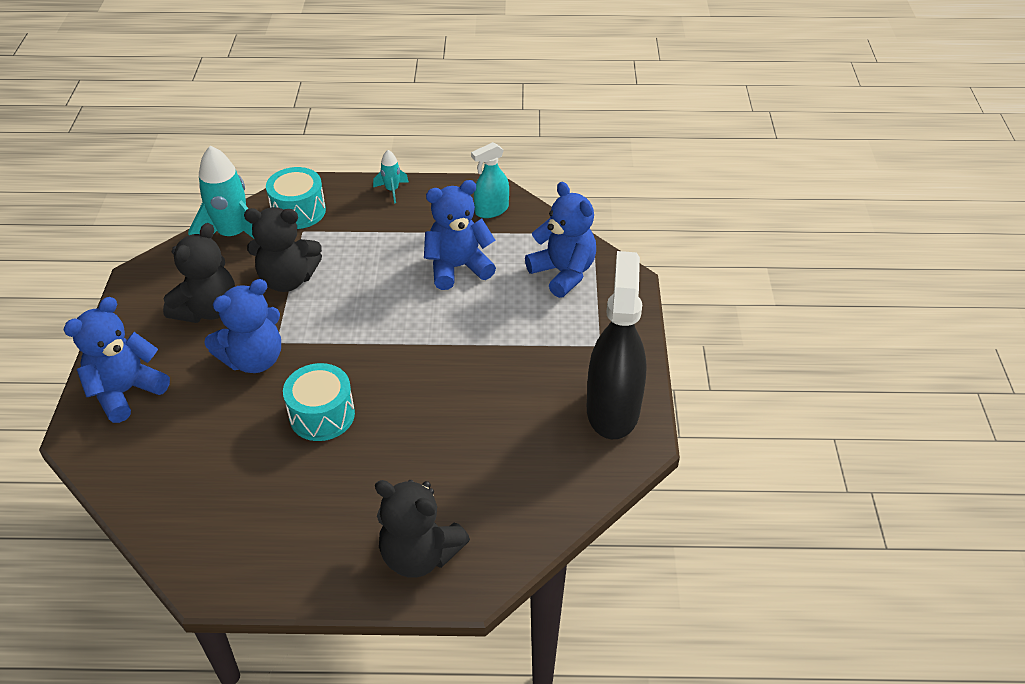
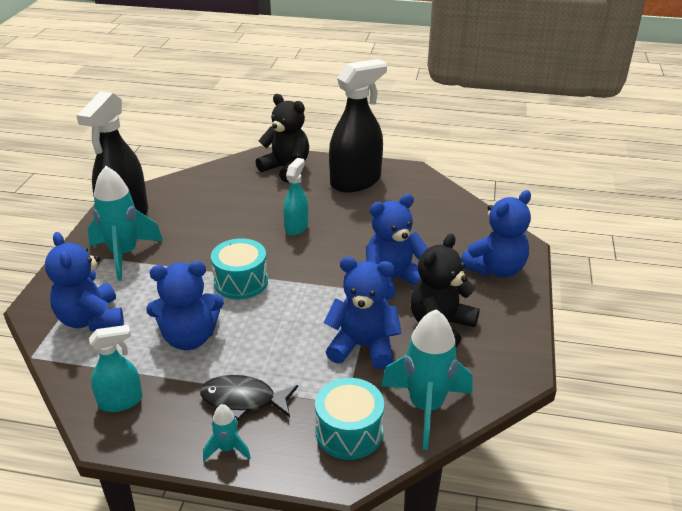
camera: 170 degrees left, 10 degrees down
(288, 279) = (363, 347): black teddy bear -> blue teddy bear
(302, 537) = (356, 181): none -> black spray bottle
(322, 415) = (338, 238): turquoise drum -> turquoise drum (241, 282)
(380, 426) = (296, 227): none -> turquoise spray bottle
(389, 223) = (243, 400): none -> black fish
(578, 353) = (124, 254): none -> turquoise rocket

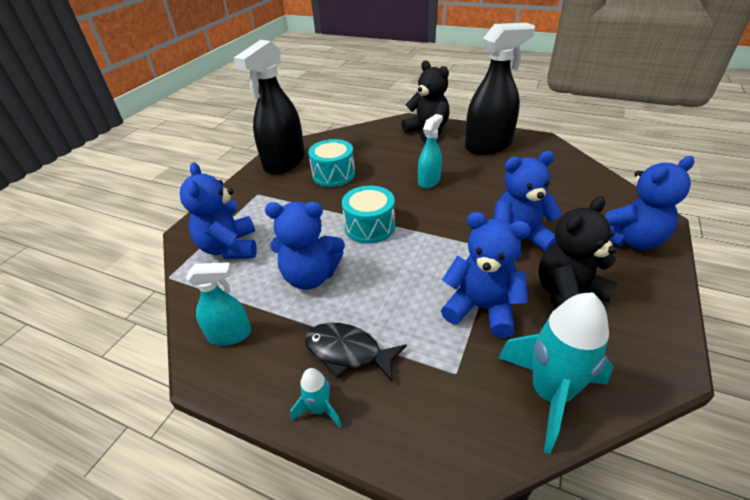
camera: 15 degrees right, 5 degrees up
(124, 254) = (275, 192): turquoise rocket -> none
(349, 432) = (456, 412): turquoise drum -> turquoise drum (333, 174)

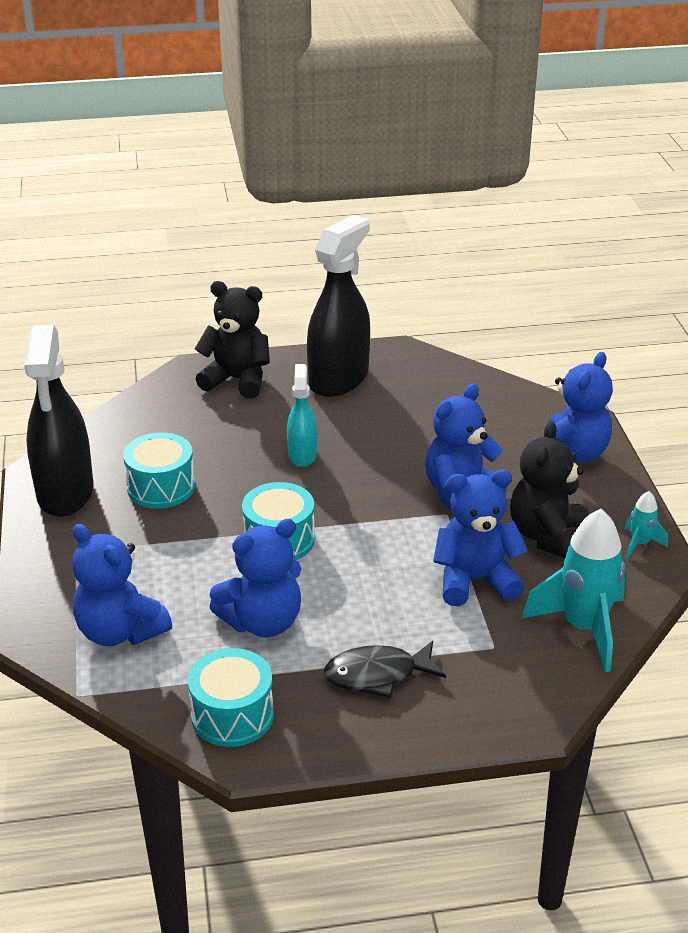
camera: 35 degrees left, 5 degrees down
(230, 335) = (232, 715): turquoise spray bottle -> turquoise drum
(320, 409) = (395, 730): turquoise rocket -> turquoise rocket (640, 544)

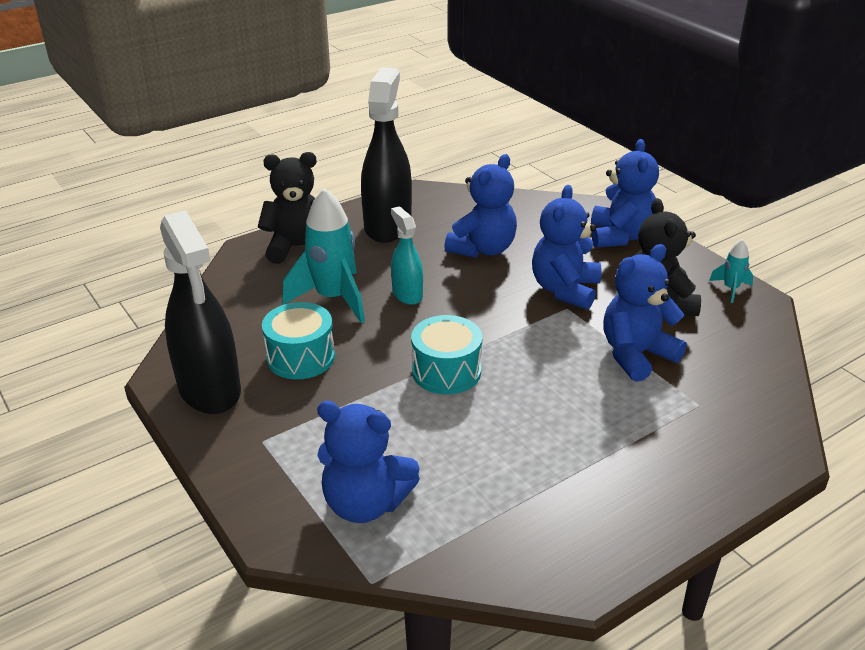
camera: 25 degrees left, 0 degrees up
(232, 715) = (536, 545): turquoise drum -> none
(262, 622) = (491, 448): blue teddy bear -> blue teddy bear (483, 249)
(377, 675) = (629, 461): black fish -> none
(583, 628) = (751, 366): turquoise rocket -> turquoise rocket (333, 299)

